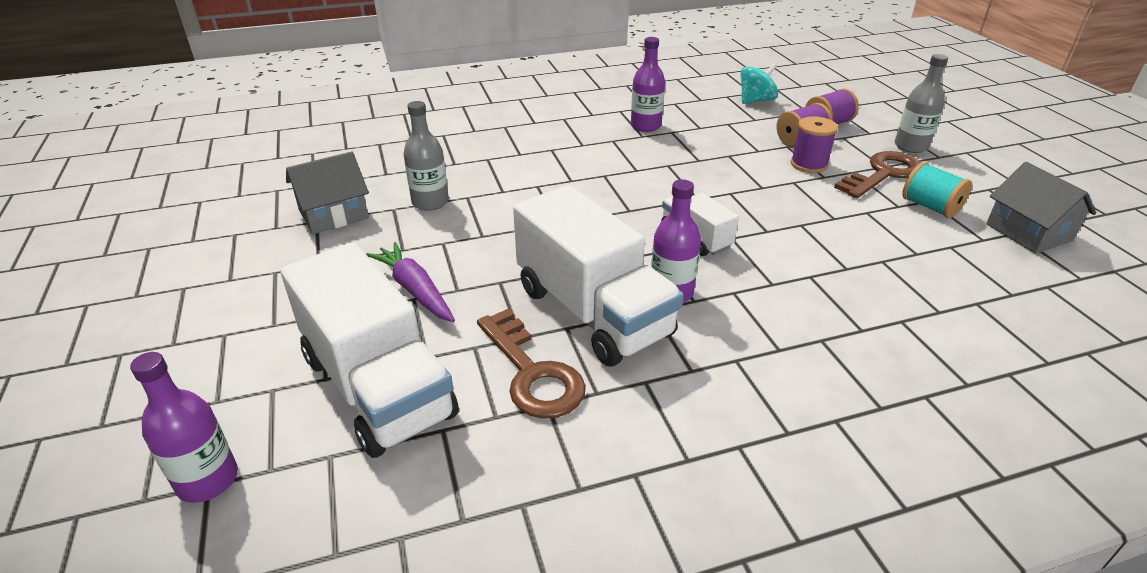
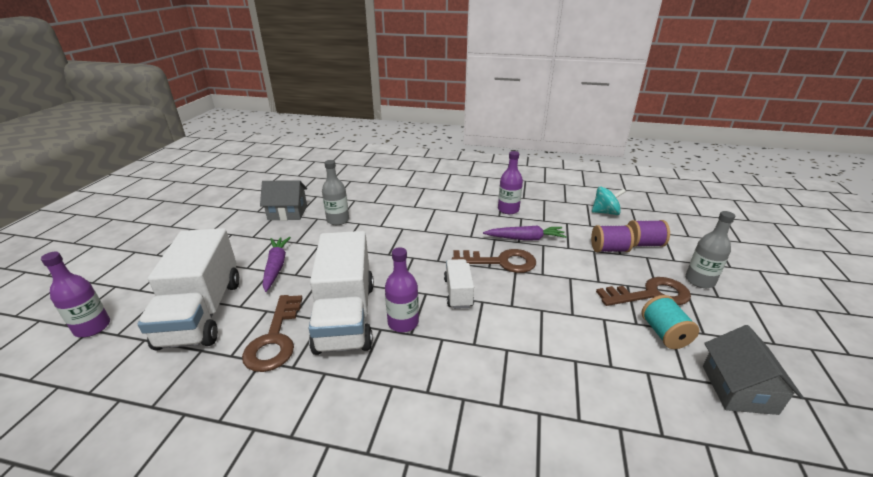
camera: 30 degrees right, 5 degrees down
(702, 154) = (525, 238): none -> purple carrot
(703, 189) = (500, 262): none -> brown key
(809, 164) = (596, 268): purple spool -> none

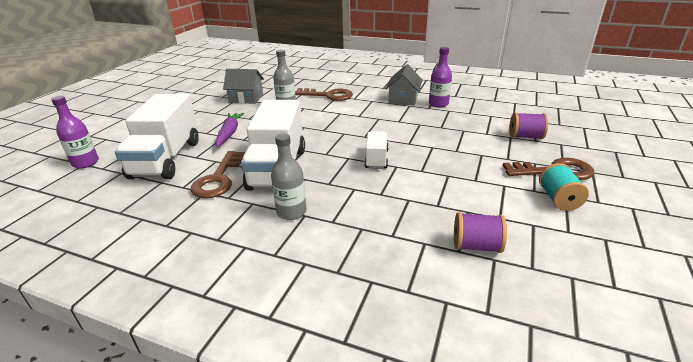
camera: 10 degrees right, 0 degrees up
(403, 322) = (324, 176): purple bottle -> none
(500, 262) = (420, 140): brown key -> brown key (328, 95)
(525, 238) = (448, 125): purple carrot -> none
(605, 212) = (531, 109): turquoise spinning top -> none
(643, 244) = (561, 134): purple spool -> purple spool (476, 246)
(699, 281) = (608, 164): grey bottle -> grey bottle (291, 212)
(738, 389) = (618, 243): grey house -> grey house (403, 99)

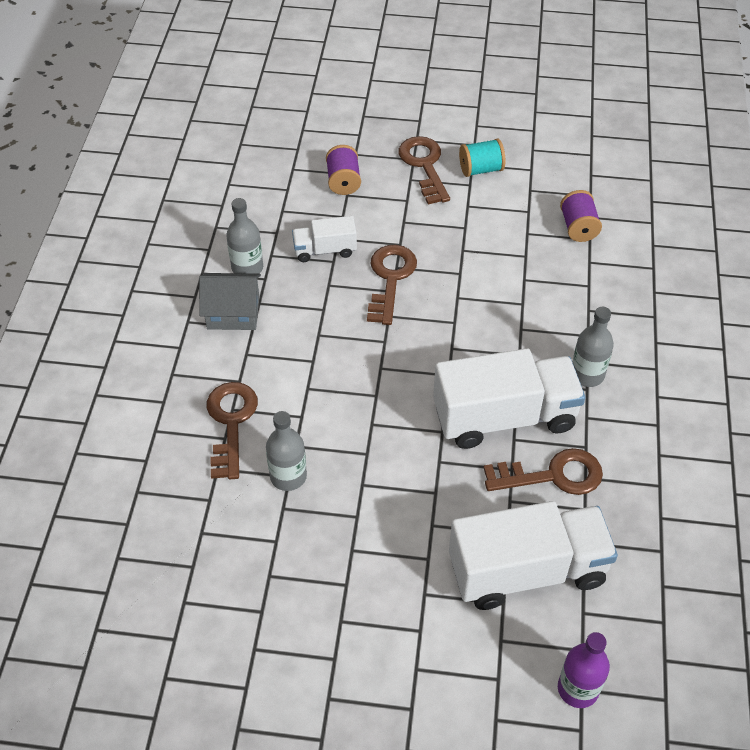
camera: 105 degrees left, 20 degrees up
(229, 133) = (422, 521): purple carrot -> none
(246, 98) = (265, 559): grey house -> none
(376, 159) = (446, 318): white truck -> white truck (325, 250)
(420, 143) = (390, 279): none -> brown key
(438, 104) = (247, 268): purple bottle -> grey bottle

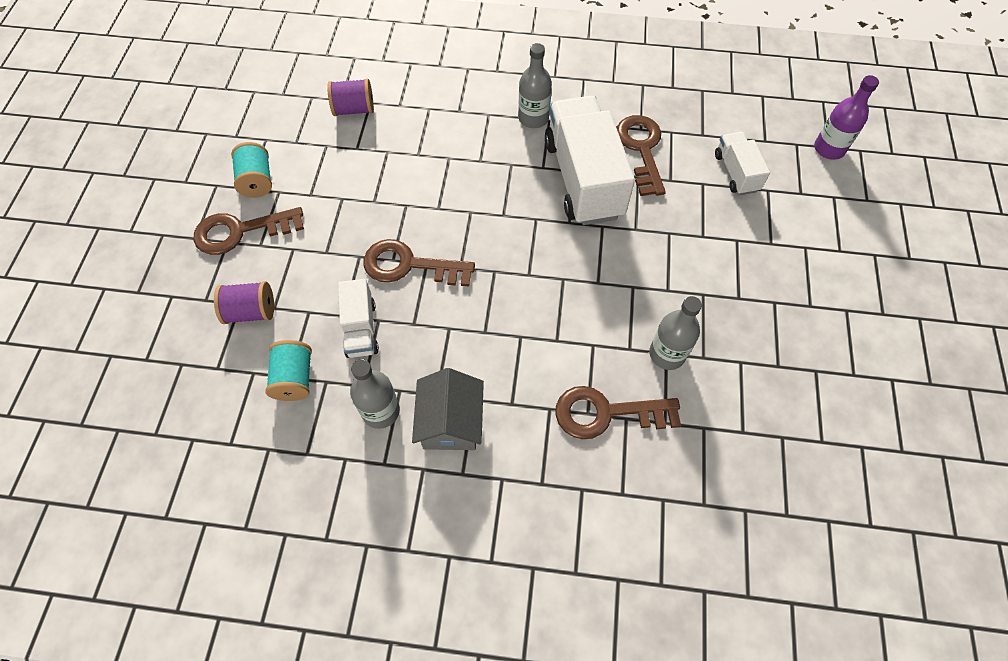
camera: 90 degrees left, 10 degrees up
(280, 213) = (294, 378): none -> turquoise spool
(527, 571) = (736, 173): white truck -> white truck, size x0.50

